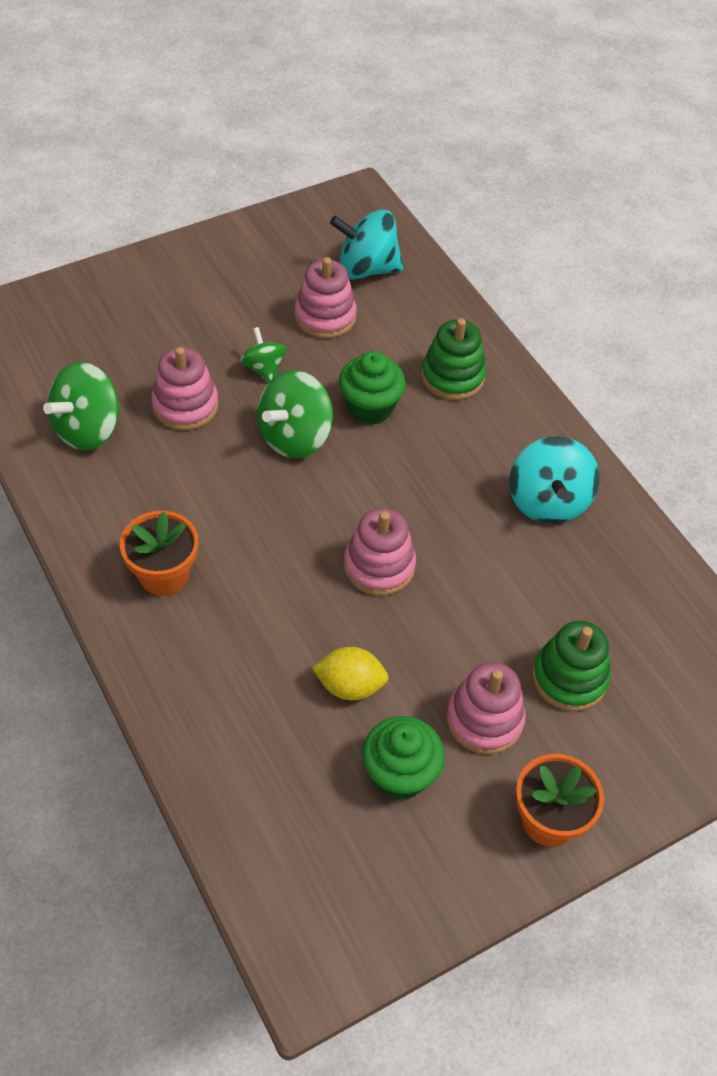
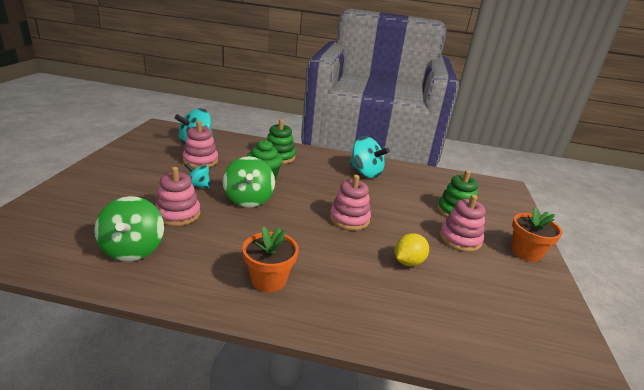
camera: 50 degrees left, 25 degrees down
(263, 368) = (198, 186): green spinning top -> turquoise spinning top
(400, 773) = (473, 276): green cupcake -> none

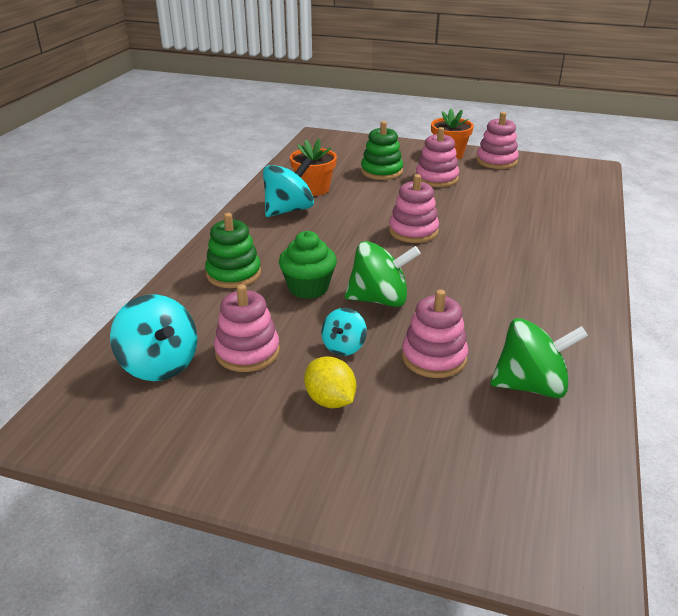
camera: 80 degrees left, 5 degrees up
(269, 280) = (547, 284): orange flower pot -> orange flower pot (314, 189)
(408, 262) = (486, 208): yellow lemon -> yellow lemon (330, 400)
(535, 284) = (496, 161): none -> pink stacking toy

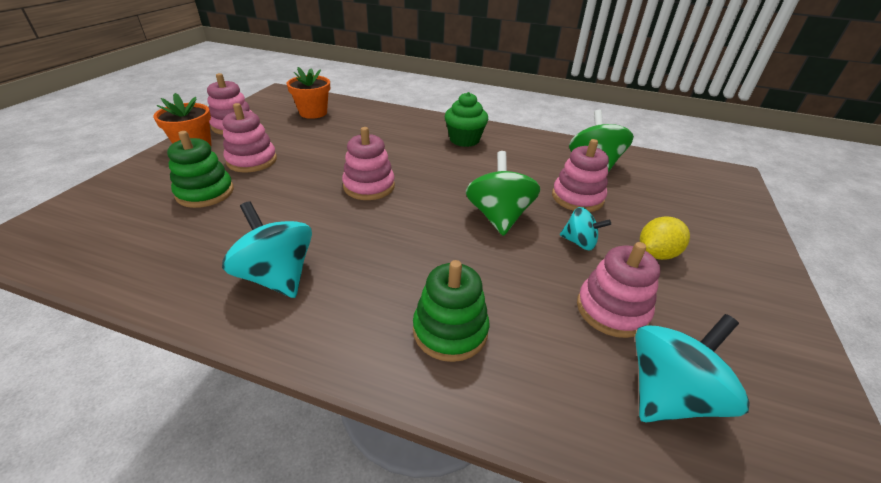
camera: 90 degrees left, 5 degrees up
(308, 288) = (481, 262): green cupcake -> green cupcake (464, 140)
(314, 189) = (221, 250): orange flower pot -> orange flower pot (313, 113)

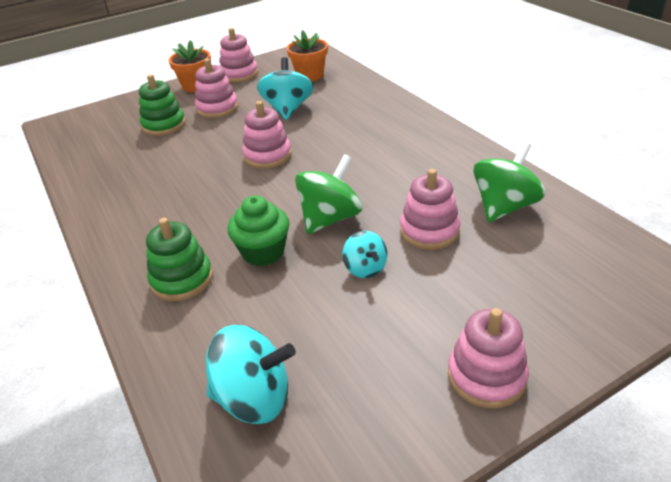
camera: 45 degrees right, 0 degrees up
(277, 276) = (136, 198): turquoise spinning top -> turquoise spinning top (288, 109)
(464, 140) = (406, 138): green cupcake -> green cupcake (263, 252)
(612, 310) = (306, 327): pink stacking toy -> pink stacking toy (486, 376)
(656, 254) = (422, 310): yellow lemon -> none

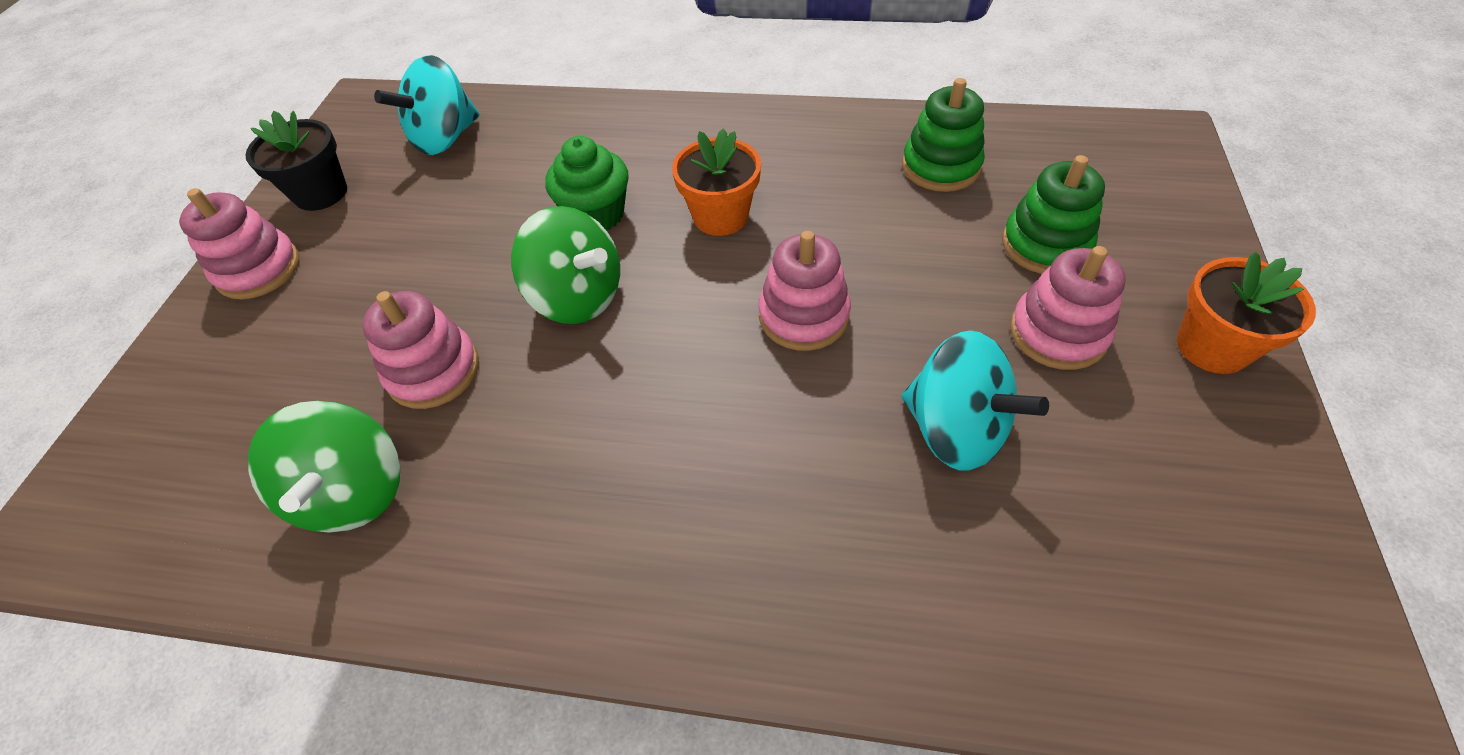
camera: 130 degrees right, 15 degrees up
(182, 279) = (632, 146): green stacking toy -> green stacking toy (940, 167)
(239, 74) = (1234, 445): pink stacking toy -> none
(310, 76) = (1116, 575): orange flower pot -> orange flower pot (720, 216)
(330, 218) = (578, 297): green spinning top -> green spinning top turned 45 degrees counterclockwise
(365, 268) = (465, 275): turquoise spinning top -> none
(391, 423) = (321, 193): none -> black flower pot

